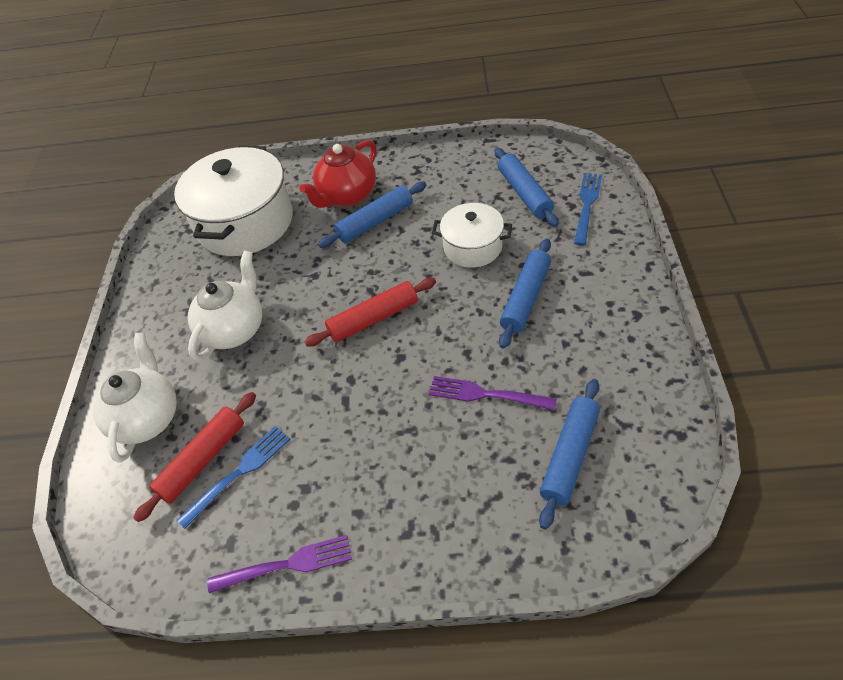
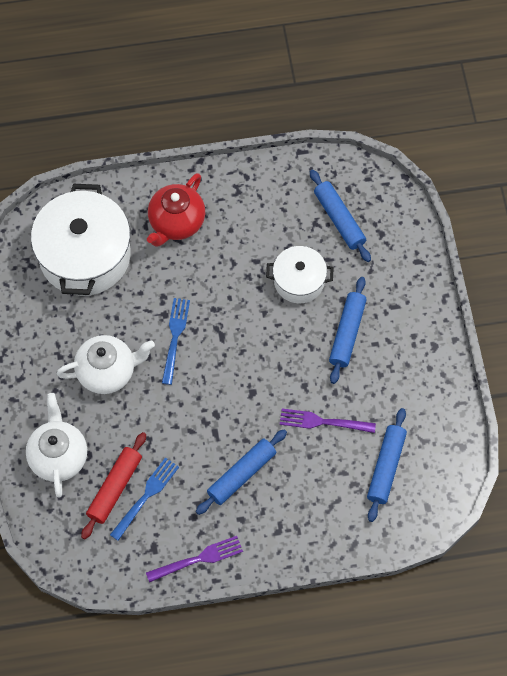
camera: 15 degrees left, 15 degrees up
(235, 329) = (107, 372): white teapot -> white teapot turned 60 degrees clockwise
(373, 319) = (224, 357): red rolling pin -> none
(375, 222) = (208, 254): blue rolling pin -> blue rolling pin (241, 474)
(587, 205) = (394, 233): blue fork -> blue fork (175, 337)

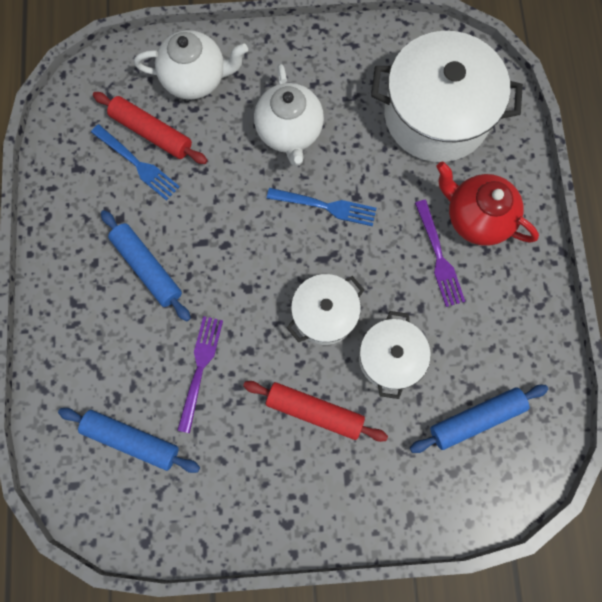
camera: 95 degrees right, 10 degrees up
(198, 559) = (56, 213): purple fork -> purple fork (438, 257)
(268, 331) = (324, 314): none -> white pot
(347, 333) = (314, 411): blue rolling pin -> red rolling pin

